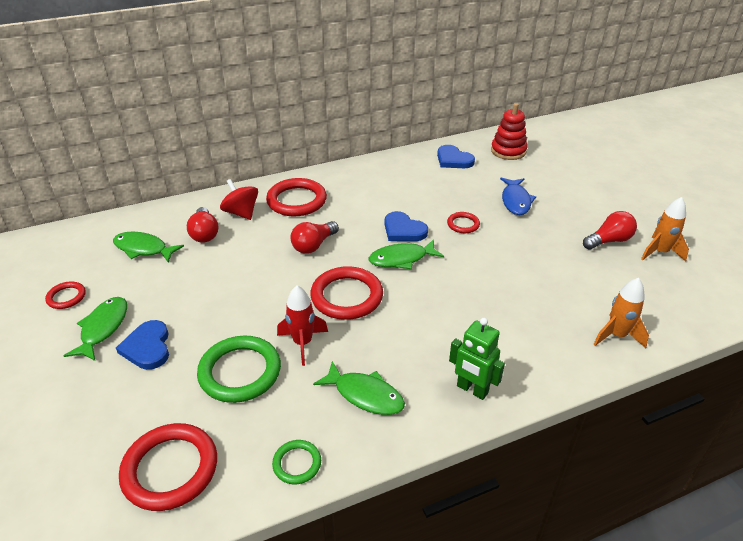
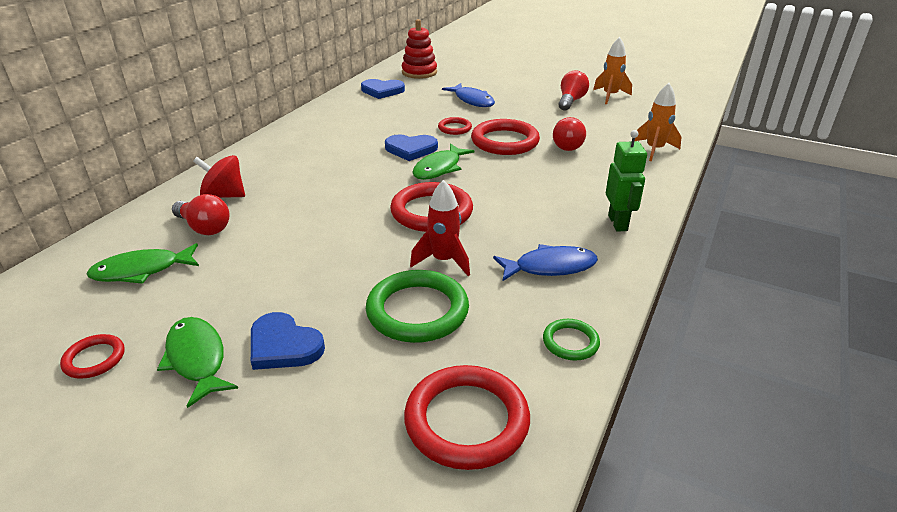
camera: 40 degrees left, 5 degrees down
(296, 201) = (273, 165): red ring -> red ring (505, 141)
(314, 245) = (343, 190): red light bulb -> red light bulb (566, 144)
(365, 395) = (550, 267): green fish -> blue fish
(472, 389) = (618, 223): green robot -> green robot turned 90 degrees counterclockwise

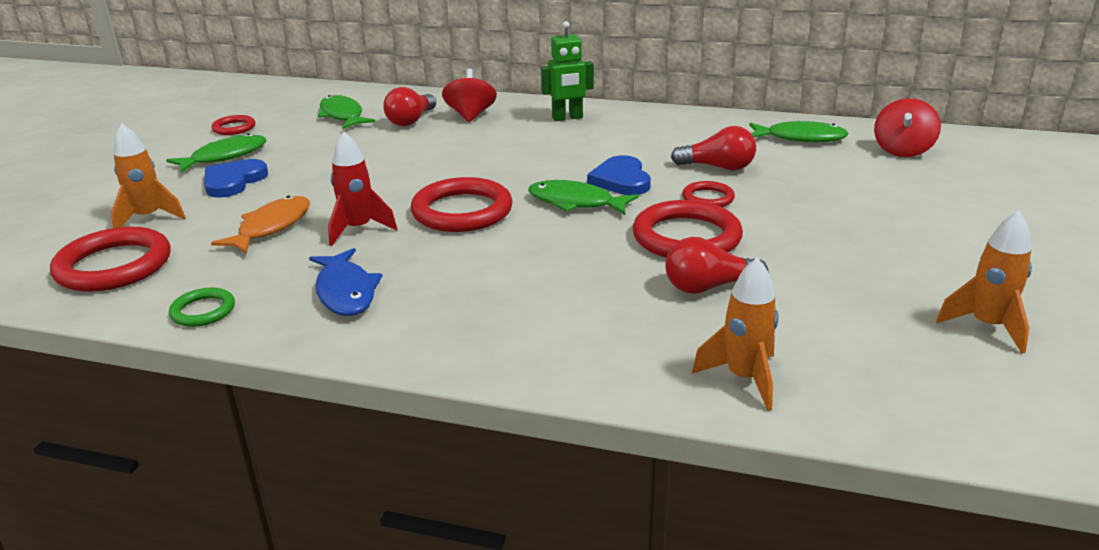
camera: 80 degrees right, 5 degrees down
(351, 408) = (148, 218): none -> orange rocket
(382, 91) = (801, 138): blue heart -> green fish
(417, 311) = (271, 227): green ring -> orange fish
(419, 72) = (902, 150): red stacking toy -> red spinning top
(472, 100) = (826, 199): blue fish -> none
(570, 101) = (911, 284): red light bulb -> red light bulb (718, 167)
(618, 223) = (459, 339): green robot -> green robot (567, 118)

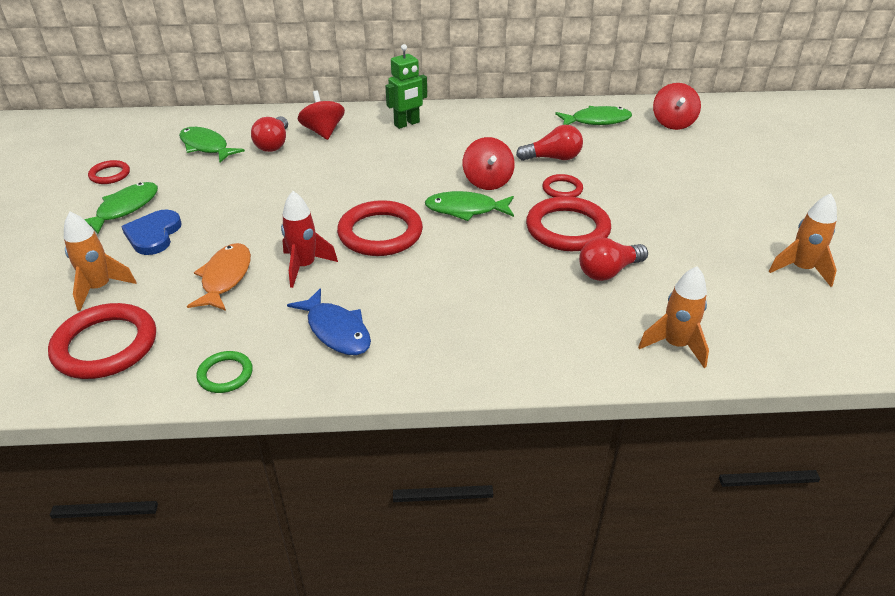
camera: 20 degrees left, 10 degrees up
(621, 180) = (487, 181): blue heart -> red spinning top

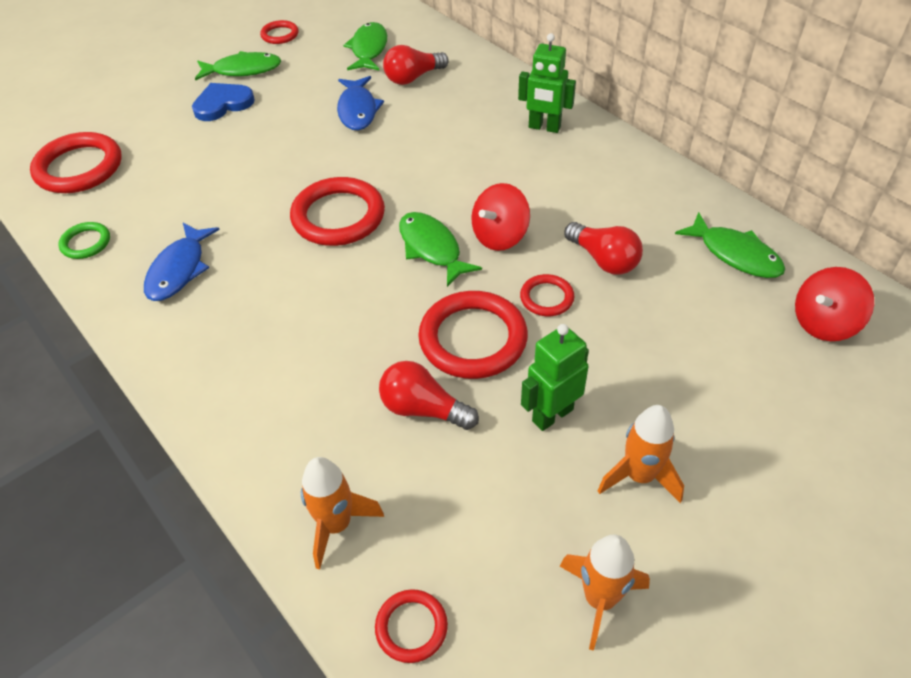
camera: 55 degrees right, 10 degrees up
(100, 288) = (139, 123): orange rocket -> orange rocket (639, 476)
(225, 278) = (199, 171): orange fish -> none
(272, 179) = (358, 110): none -> blue fish
(304, 266) = (250, 202): red rocket -> none
(323, 132) = (466, 90): red spinning top -> none
(658, 228) = (552, 415): none -> green robot
(777, 345) = (411, 627): none -> red ring

